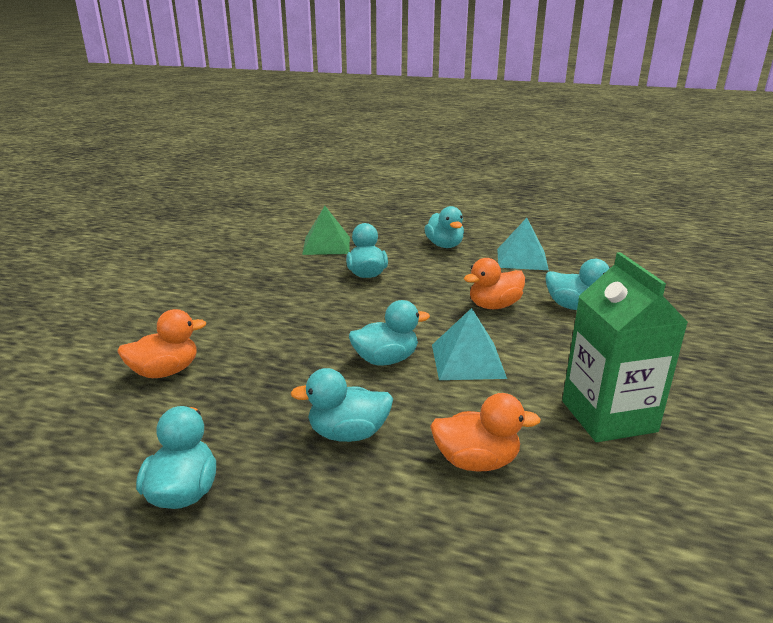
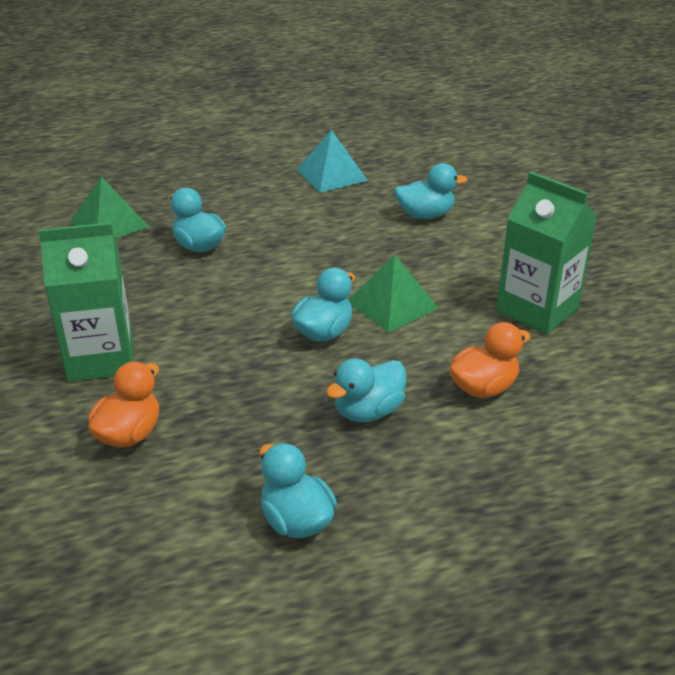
camera: 35 degrees left, 10 degrees up
(215, 318) = (100, 358): none -> green carton
(444, 245) = (239, 182): turquoise duck -> none
(467, 361) = (392, 304): turquoise pyramid -> green pyramid
(494, 306) = (359, 239): orange duck -> none

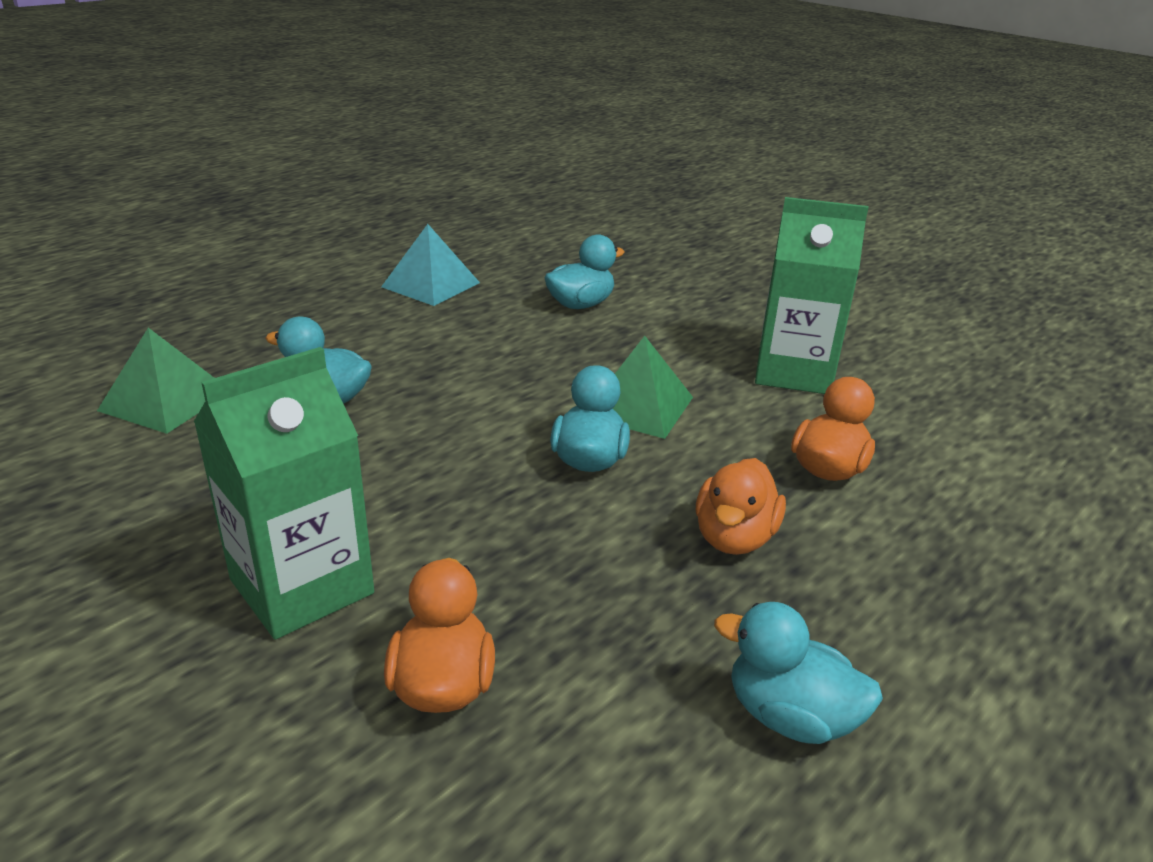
camera: 30 degrees left, 5 degrees down
(368, 411) = (734, 538): turquoise duck -> orange duck

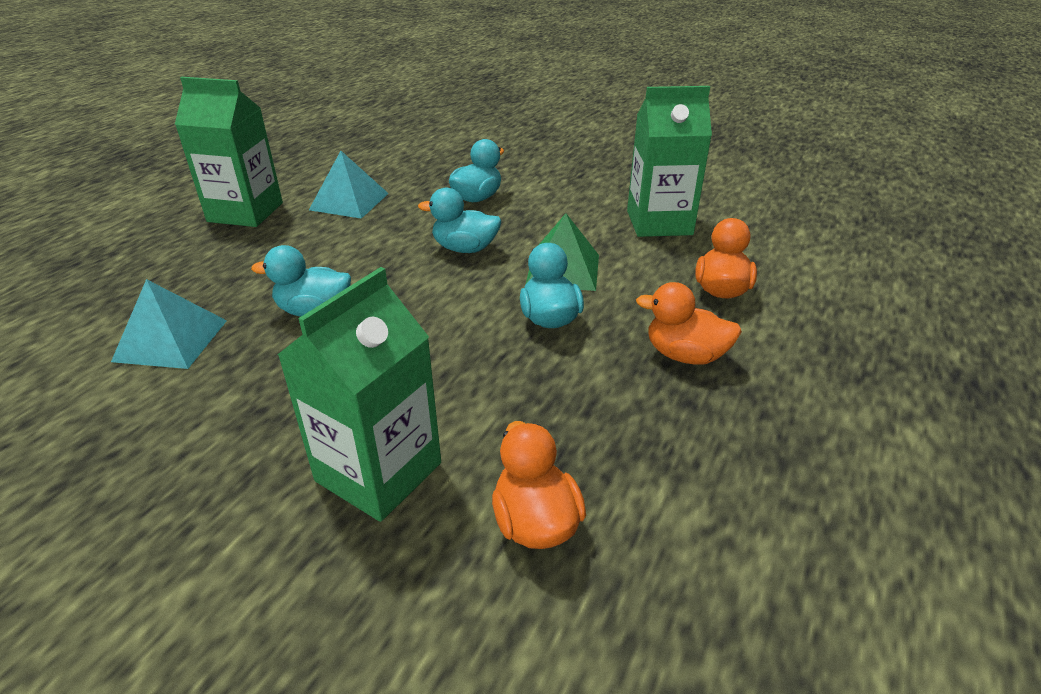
camera: 15 degrees left, 5 degrees up
(166, 400) = (171, 340): green pyramid -> turquoise pyramid
(312, 278) = (245, 212): none -> green carton
(734, 538) = (685, 355): orange duck -> orange duck turned 105 degrees clockwise
(790, 716) = (793, 478): turquoise duck -> turquoise duck (465, 248)

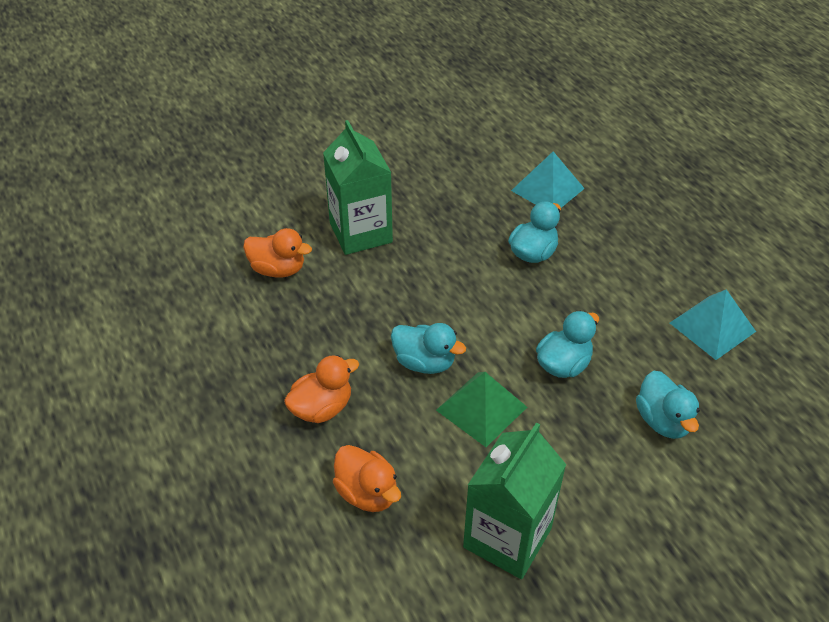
camera: 125 degrees right, 10 degrees up
(245, 212) = (727, 258): green carton -> none

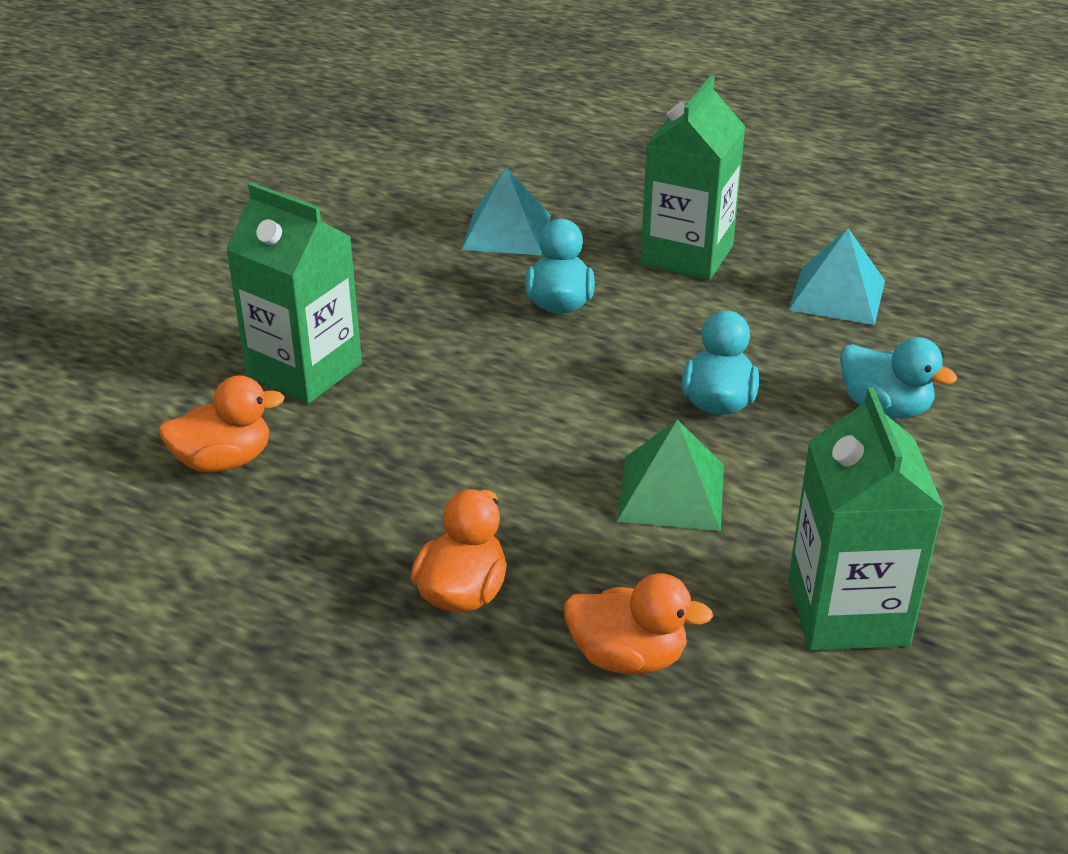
camera: 35 degrees left, 10 degrees down
(424, 362) = (547, 476): turquoise duck -> none
(642, 254) = (687, 255): none -> green carton

